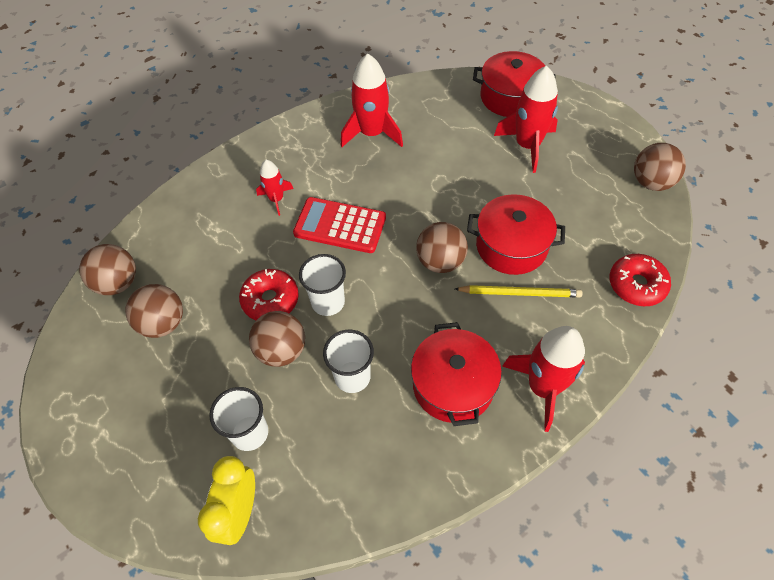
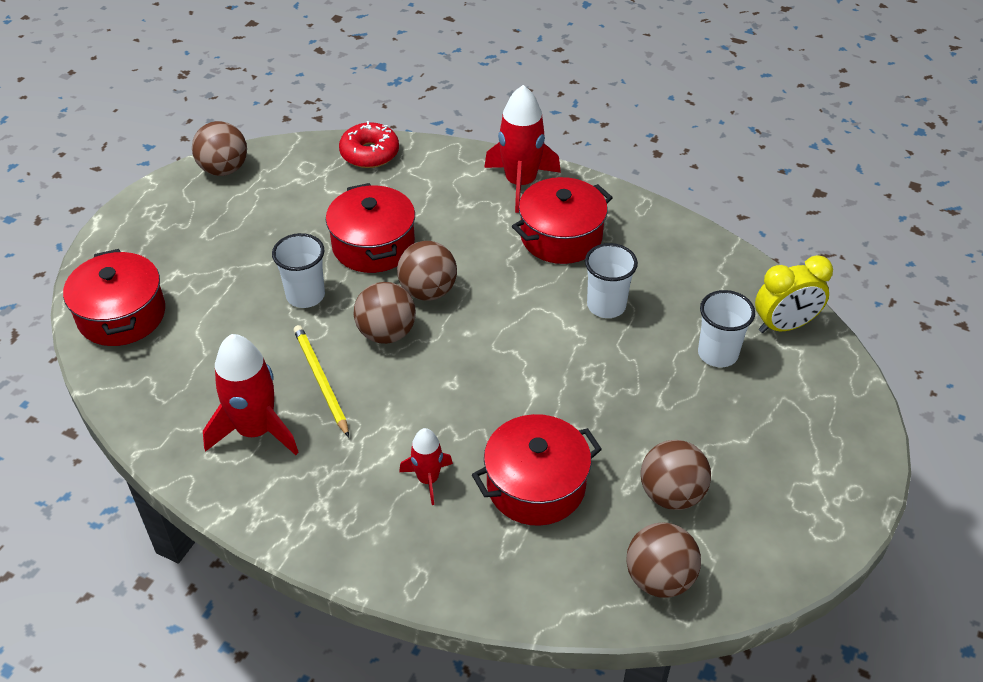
camera: 120 degrees left, 10 degrees down
(230, 251) = (536, 485): none -> red pot
(270, 300) = (572, 410): red donut -> none
(281, 350) = (621, 371): brown ball -> brown ball (386, 333)
(328, 302) = (540, 360): white cup -> white cup (305, 295)
(340, 225) = (431, 395): red calculator -> none
(520, 293) = (429, 223): yellow pencil -> yellow pencil (321, 380)
(527, 146) = (210, 274): red rocket -> none

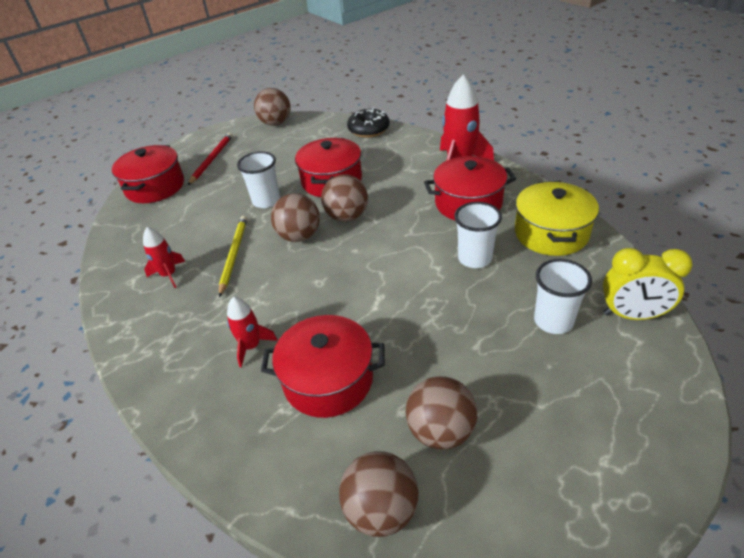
camera: 30 degrees right, 5 degrees down
(173, 251) = (212, 159): none -> red pencil
(255, 430) = (169, 275): red rocket -> red rocket, size x0.56
(369, 153) = (368, 129): red donut -> black donut
(669, 253) = (551, 233): none -> yellow pot

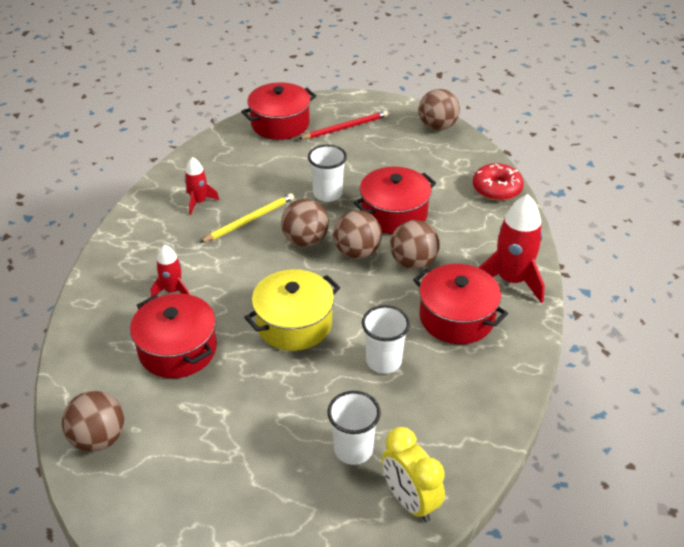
camera: 45 degrees right, 0 degrees up
(368, 129) = (497, 189): black donut -> red donut
(440, 431) = (183, 436): brown ball -> brown ball (413, 262)
(551, 233) = (471, 396): yellow pot -> yellow pot (294, 324)

